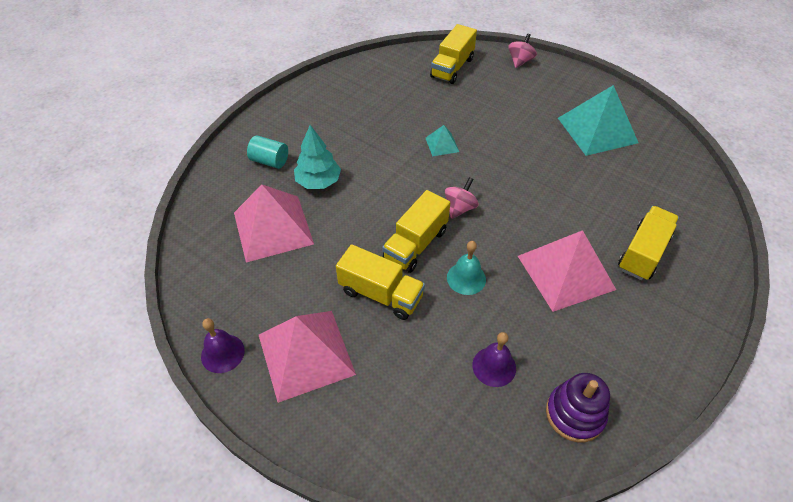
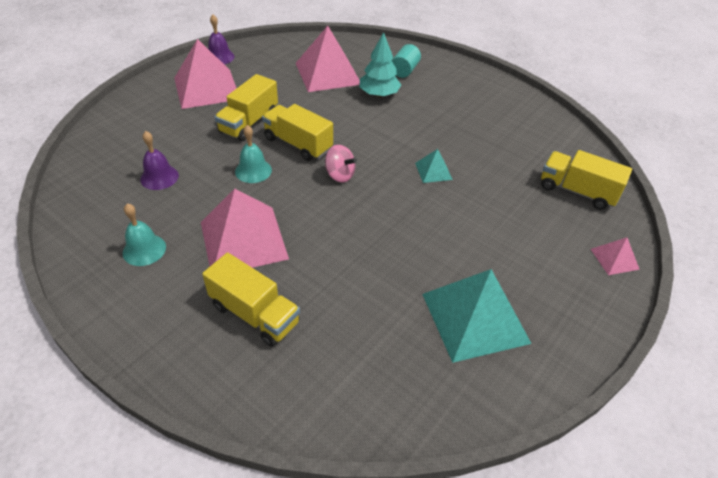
camera: 90 degrees right, 5 degrees down
(520, 61) = (614, 259): pink spinning top -> pink pyramid
(575, 414) = (96, 218): purple stacking toy -> none
(603, 352) = (144, 249): none -> turquoise bell

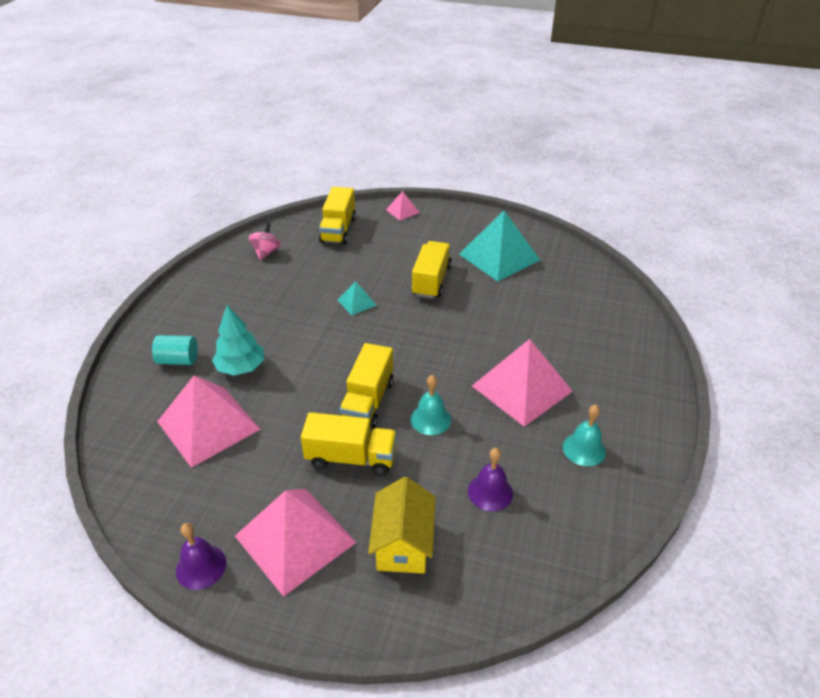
camera: 110 degrees left, 5 degrees down
(161, 125) = (403, 544): none -> yellow house
(255, 314) = (583, 353): yellow truck -> yellow truck (431, 281)
(339, 175) = (398, 357): pink spinning top -> pink spinning top (266, 252)

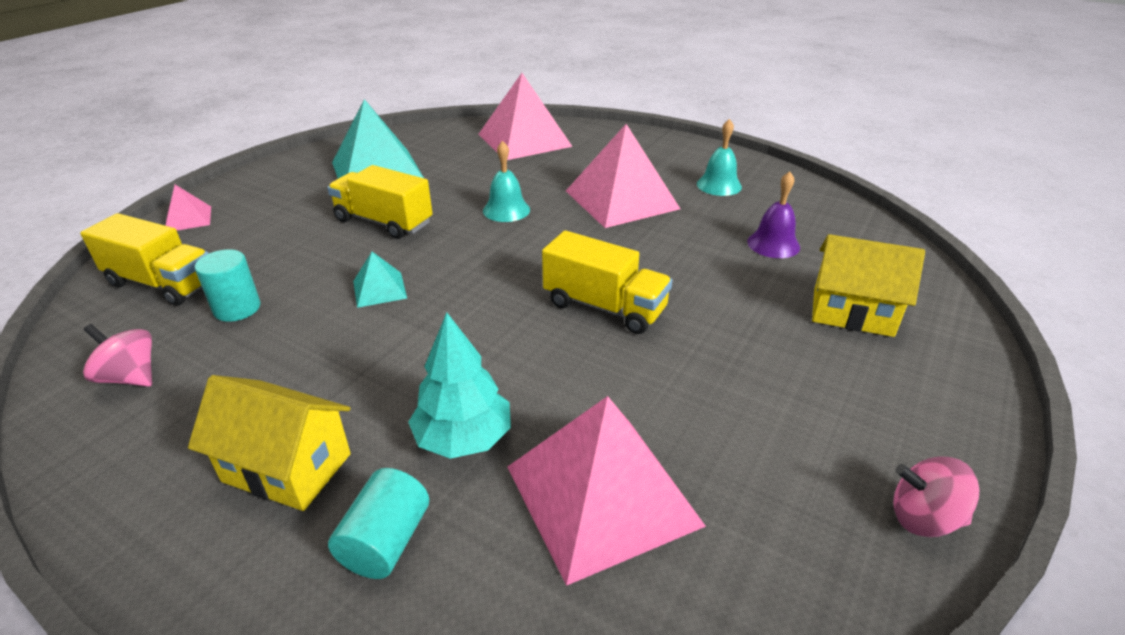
camera: 75 degrees left, 5 degrees down
(201, 566) = (923, 518): purple bell -> pink spinning top
(216, 318) = (287, 467): none -> yellow house
(295, 539) = (854, 403): pink pyramid -> pink pyramid (524, 140)
(324, 261) = (237, 308): none -> turquoise cylinder
(351, 458) = (709, 335): yellow truck -> none
(430, 419) = (653, 263): turquoise bell -> turquoise bell (506, 210)

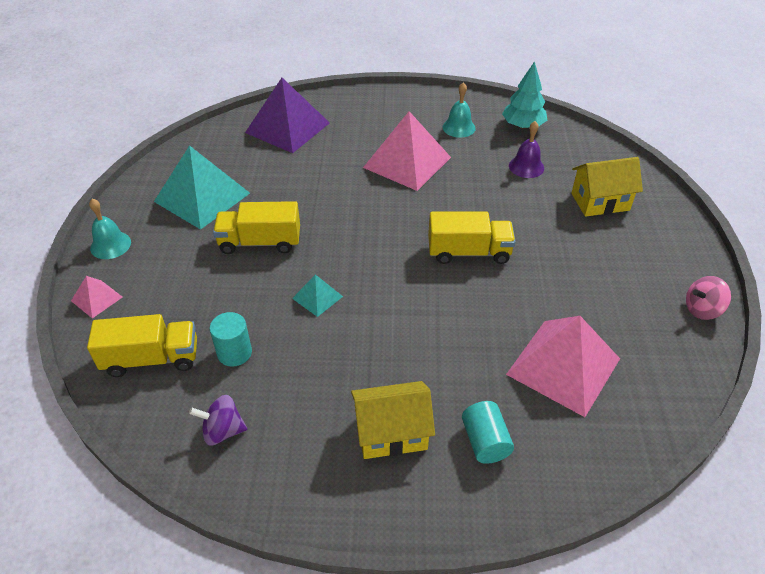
camera: 30 degrees left, 10 degrees up
(130, 377) = (222, 431): pink spinning top -> purple spinning top
(463, 438) = (469, 370): turquoise tree -> turquoise tree (523, 126)
(506, 210) = (338, 199): turquoise bell -> turquoise bell (110, 245)
(524, 140) = (287, 127): pink pyramid -> purple pyramid

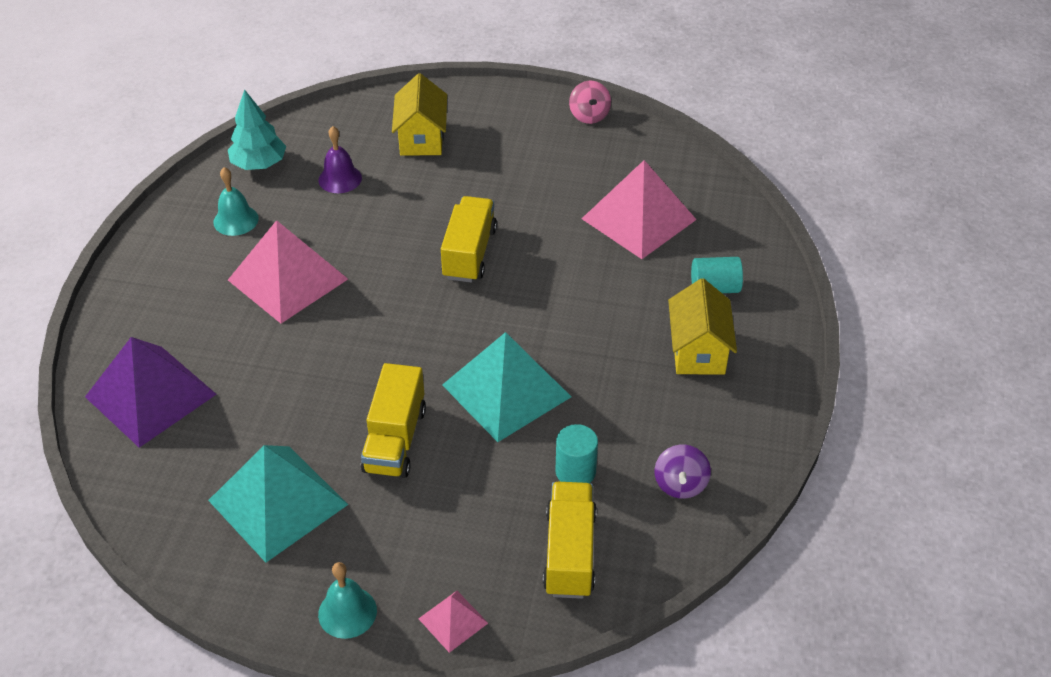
camera: 80 degrees left, 0 degrees up
(317, 297) = (506, 390): turquoise pyramid -> turquoise pyramid, size x2.15

